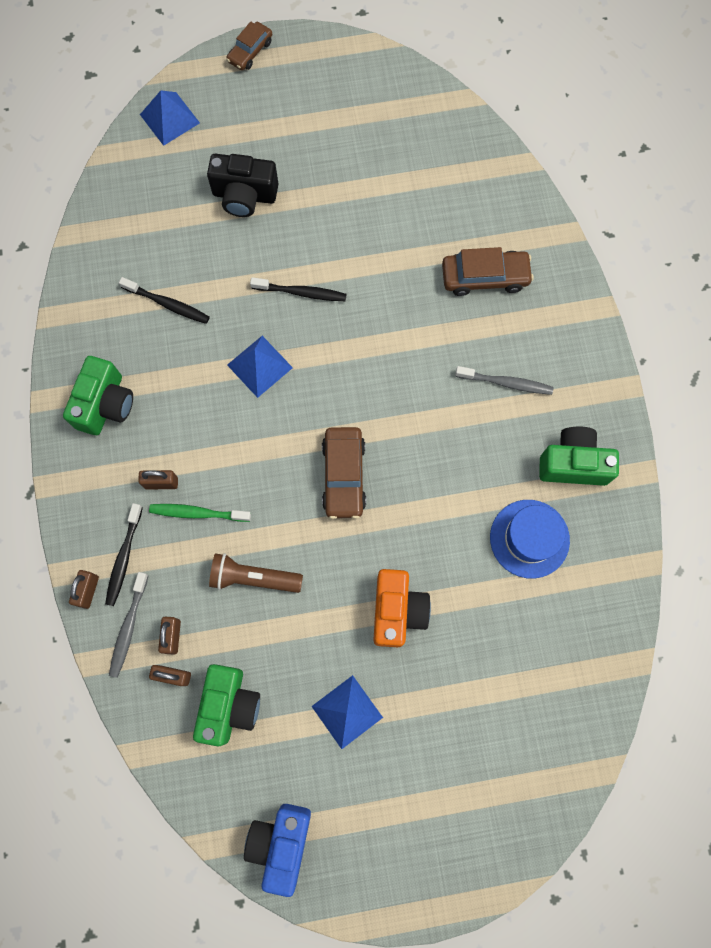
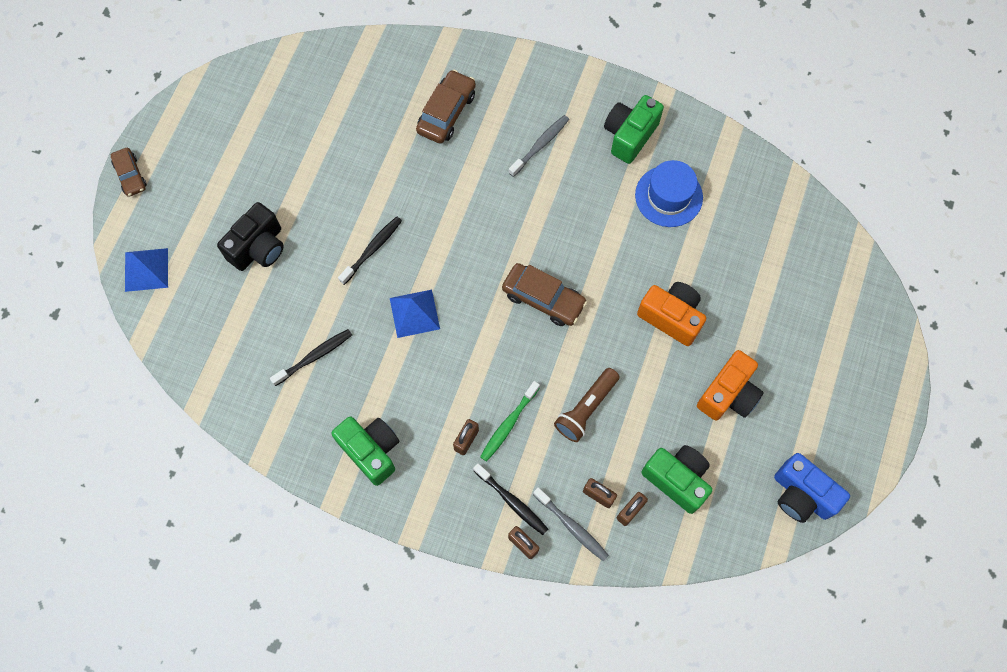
camera: 60 degrees left, 5 degrees down
(347, 711) = (728, 394): blue pyramid -> orange camera

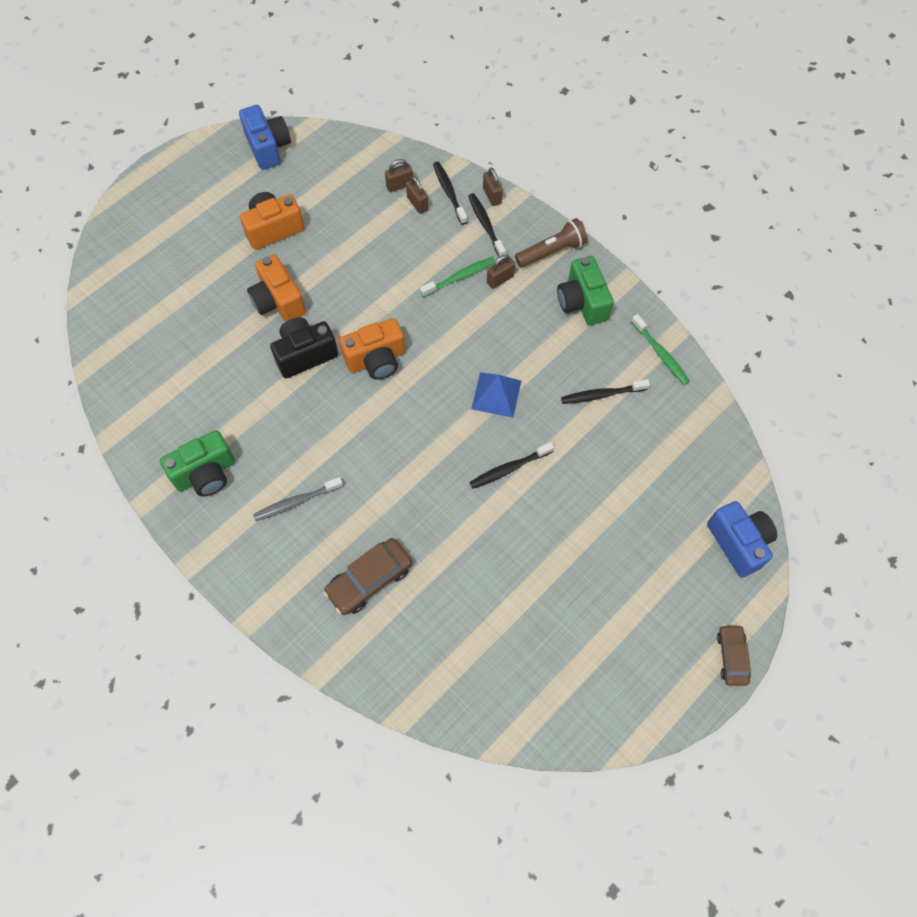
camera: 155 degrees left, 5 degrees down
(146, 269) = (738, 543): blue pyramid -> blue camera
(258, 248) = (619, 517): black camera -> black camera (305, 354)
(271, 426) = (660, 354): none -> green toothbrush
(543, 299) = (376, 360): brown car -> orange camera
(572, 526) = (449, 192): grey toothbrush -> black toothbrush
(586, 408) = (391, 263): brown flashlight -> brown flashlight (551, 251)
(668, 196) = (210, 400): blue hat -> none
(677, 479) = (352, 191): green camera -> none

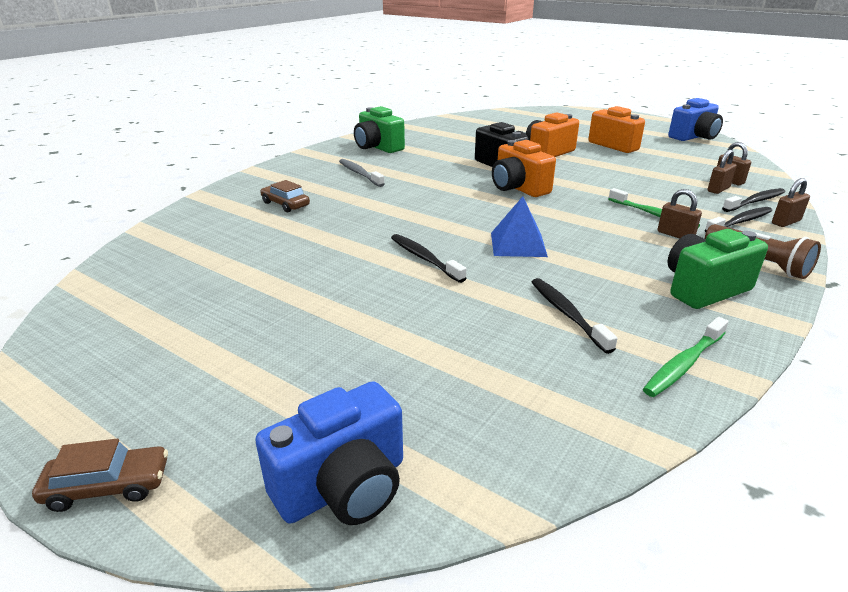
camera: 80 degrees right, 35 degrees down
(369, 580) = (285, 204): brown car -> brown car, size x0.65

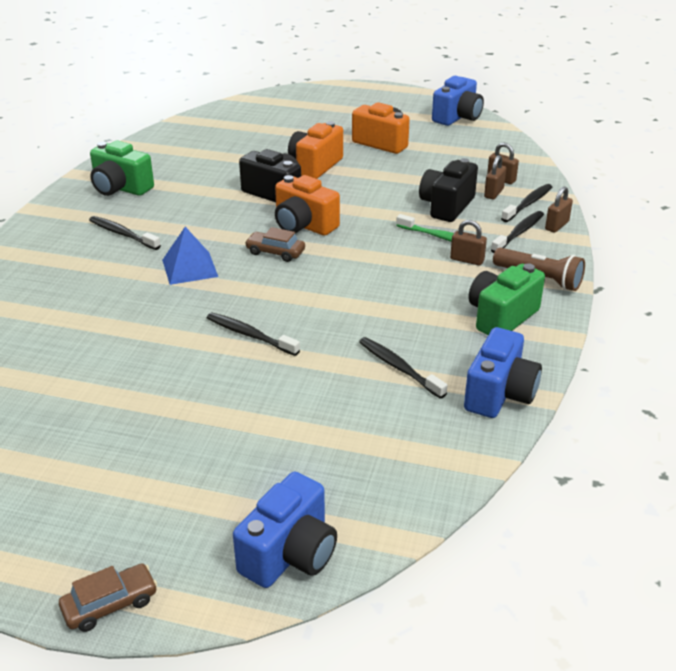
camera: 20 degrees left, 5 degrees up
(285, 204) = (65, 294): brown car -> brown car (275, 252)
(360, 174) = (122, 234): grey toothbrush -> black toothbrush
(518, 244) = (330, 300): blue pyramid -> blue pyramid (190, 268)
(665, 193) = (446, 206): none -> black camera
(684, 364) = (499, 394): green toothbrush -> blue camera

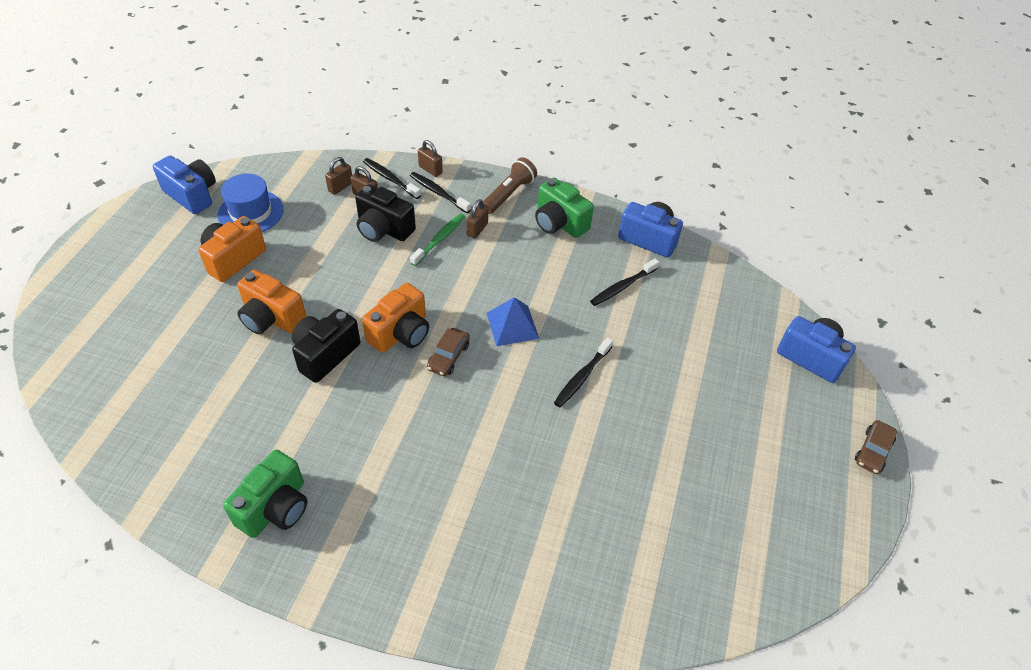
camera: 90 degrees left, 15 degrees up
(110, 604) = (873, 451): brown car -> brown car turned 120 degrees counterclockwise
(122, 234) = (391, 493): black toothbrush -> none
(190, 268) = (469, 425): blue pyramid -> blue pyramid (512, 325)
(445, 143) = (251, 212): none -> blue hat

